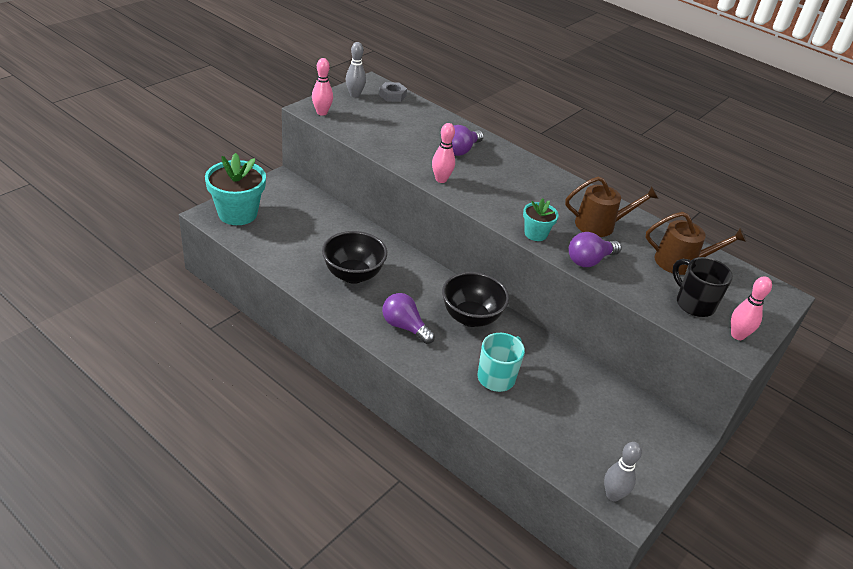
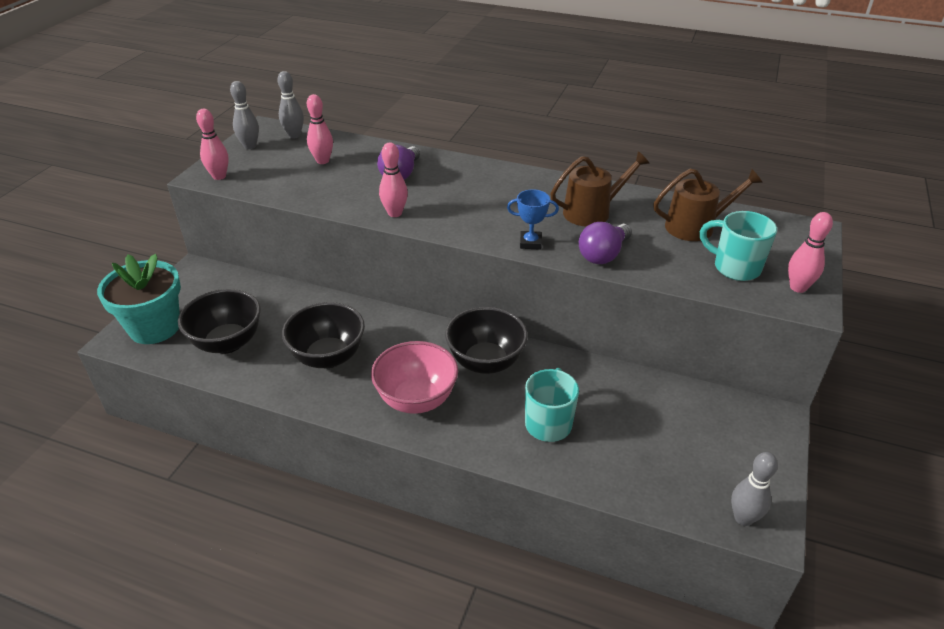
camera: 15 degrees left, 0 degrees up
(285, 241) = (227, 343): none -> black bowl
(392, 95) = (294, 135): grey nut -> grey bowling pin
(404, 327) = (416, 399): purple light bulb -> pink bowl
(405, 122) = (322, 161): none -> pink bowling pin
(535, 234) = (530, 243): turquoise flower pot -> blue trophy
(693, 304) = (735, 267): black mug -> turquoise mug

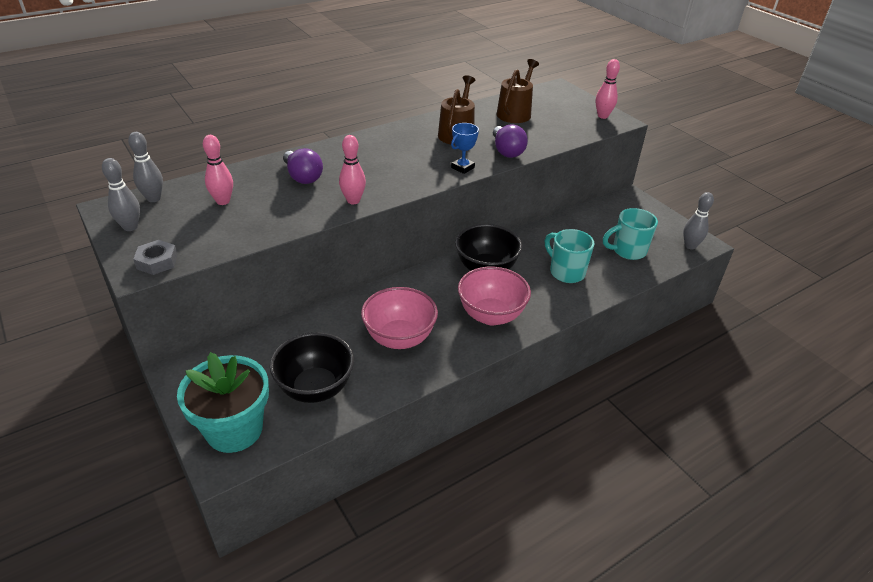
camera: 55 degrees left, 0 degrees up
(219, 176) = (157, 262): pink bowling pin -> grey nut
(328, 357) = (399, 338): black bowl -> pink bowl
(735, 267) = (566, 122): turquoise mug -> turquoise mug (628, 251)

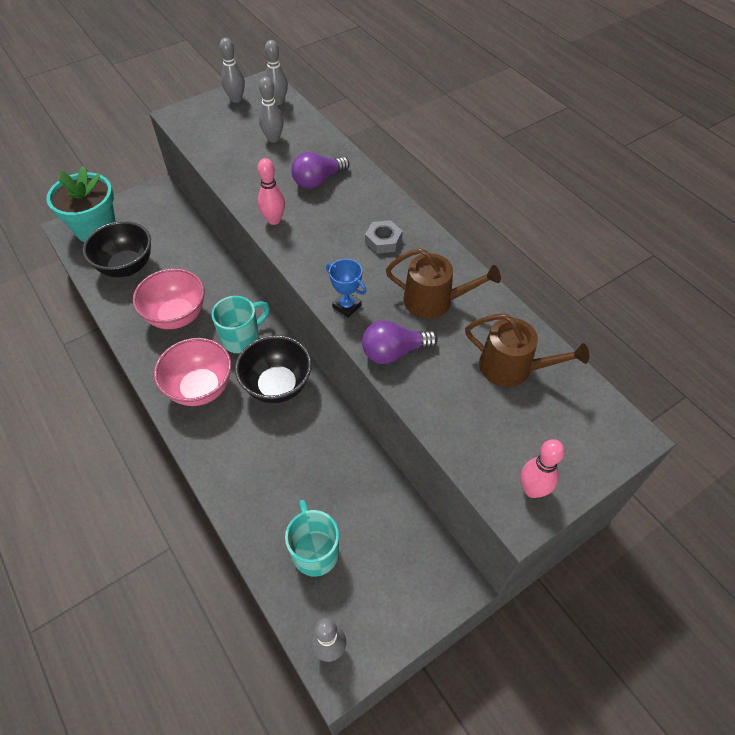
camera: 90 degrees right, 15 degrees up
(157, 262) = (188, 121): grey nut -> grey nut (383, 241)
(223, 201) = (273, 139): pink bowling pin -> grey bowling pin
(566, 272) = (270, 468): turquoise mug -> turquoise mug (242, 338)

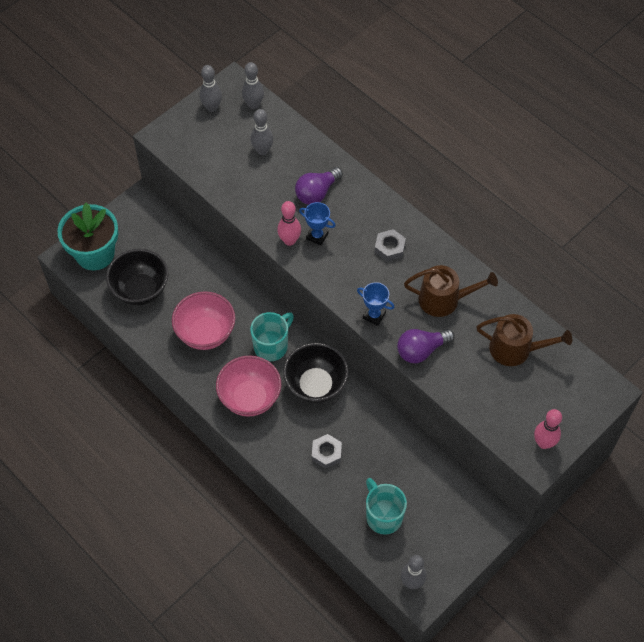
camera: 10 degrees left, 5 degrees up
(267, 463) = (326, 453): none -> grey nut
(305, 220) = (317, 236): none -> blue trophy

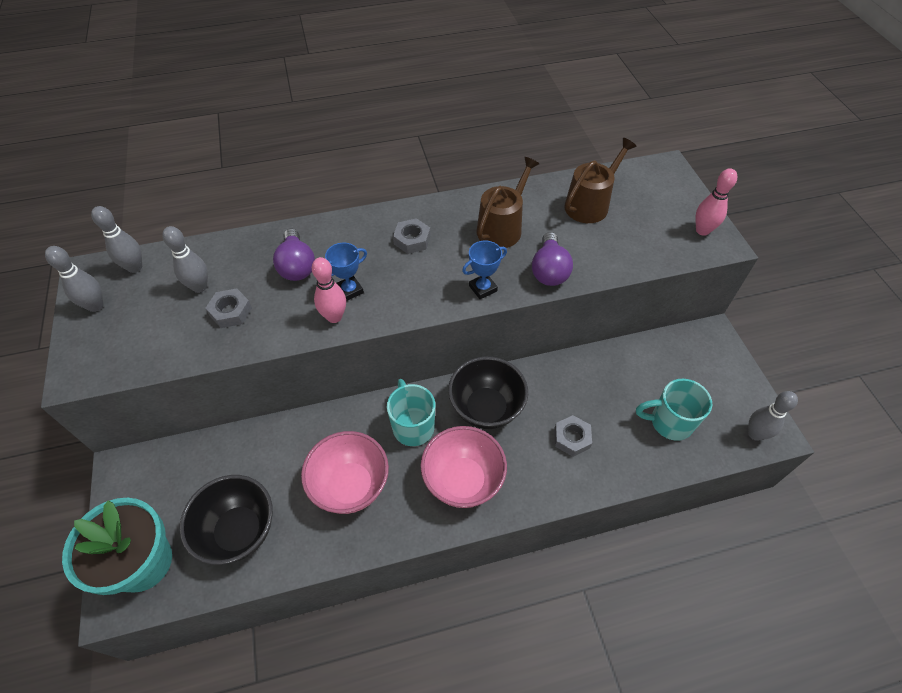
camera: 60 degrees left, 5 degrees down
(255, 181) = (230, 312): none -> grey nut

